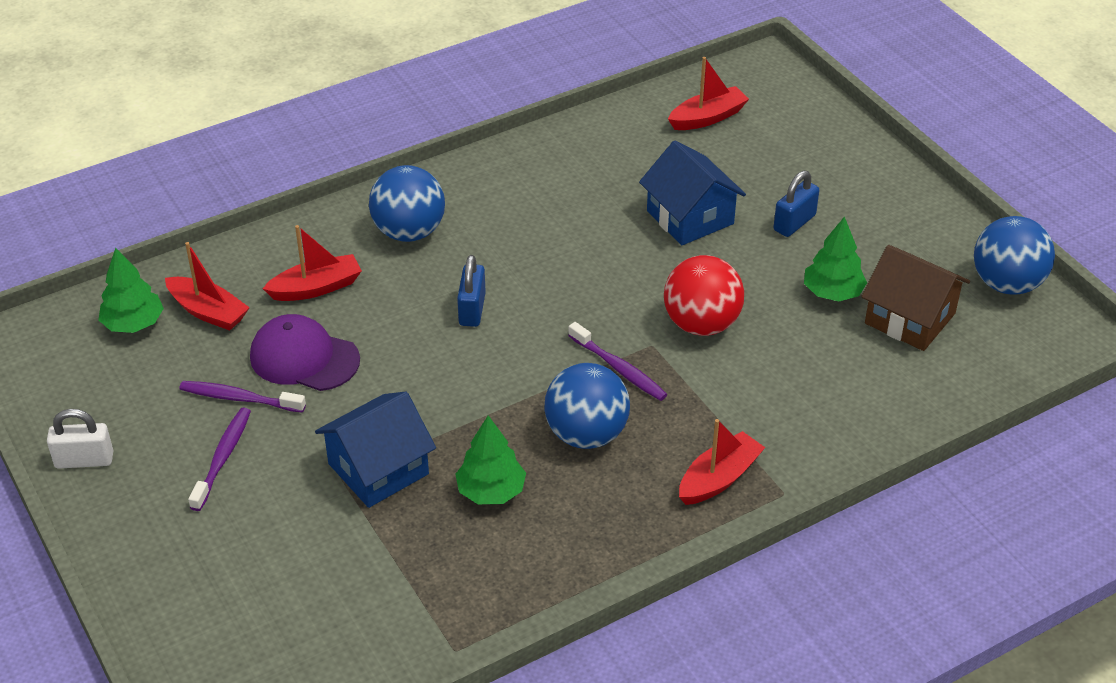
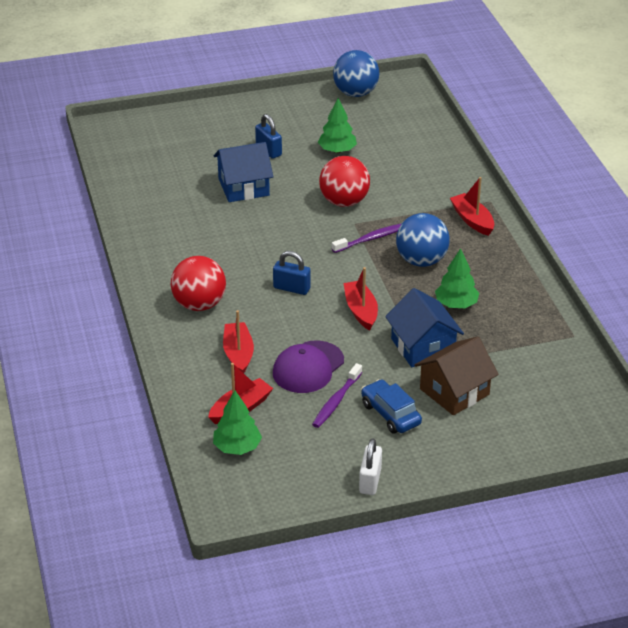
camera: 75 degrees left, 5 degrees down
(222, 458) = (390, 414): purple toothbrush -> blue car
(409, 232) = (199, 304): blue ball -> red ball
(707, 118) = (146, 161): red boat -> red boat (361, 311)
(910, 318) = (370, 130): brown house -> brown house (454, 392)

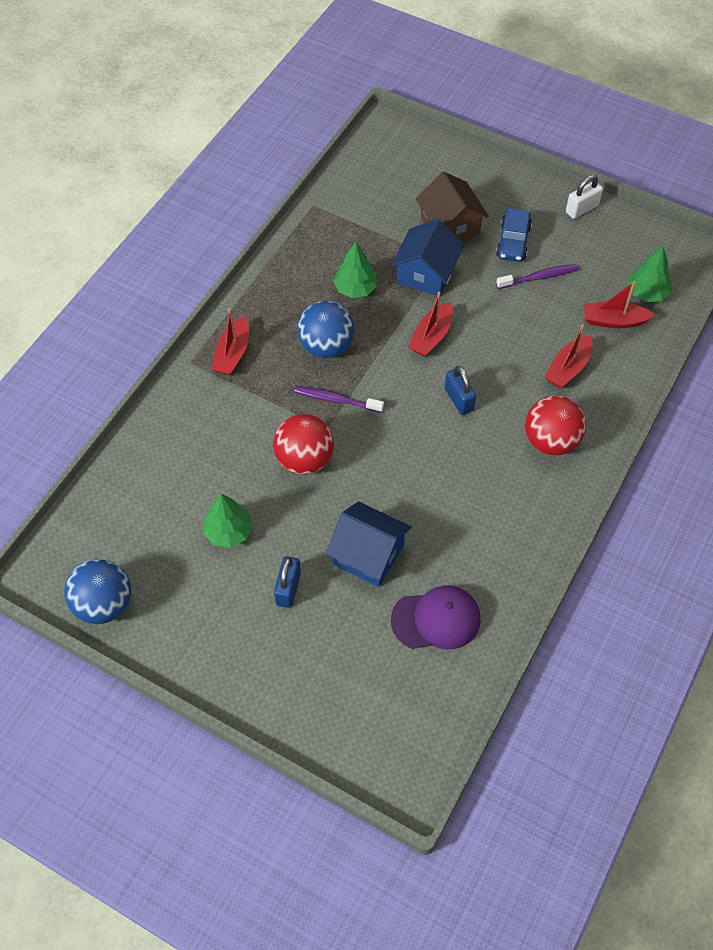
camera: 135 degrees left, 20 degrees up
(308, 367) = (528, 318): purple cap -> purple cap (436, 619)
(454, 392) = (450, 226): brown house -> brown house turned 60 degrees clockwise

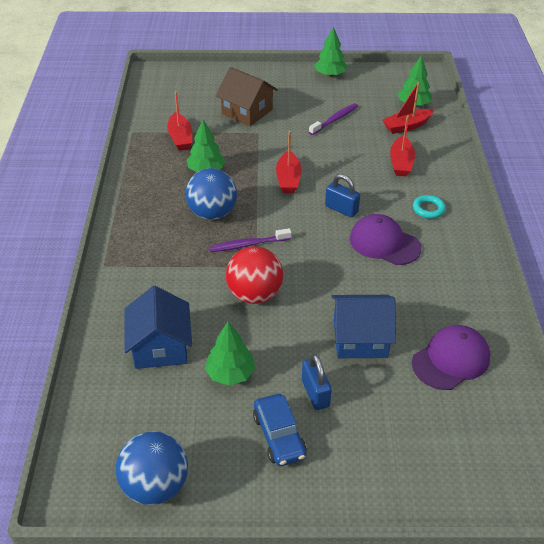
camera: 30 degrees left, 15 degrees down
(232, 354) = (137, 246): red boat -> red boat (180, 138)
(426, 273) = (252, 143): blue house -> blue house (160, 347)
(472, 461) = (384, 243): none -> purple cap
(513, 242) = (299, 106): blue car -> blue car (279, 436)
(551, 441) = (428, 209): red ball -> turquoise ring
(582, 209) = (330, 75): white padlock -> green tree

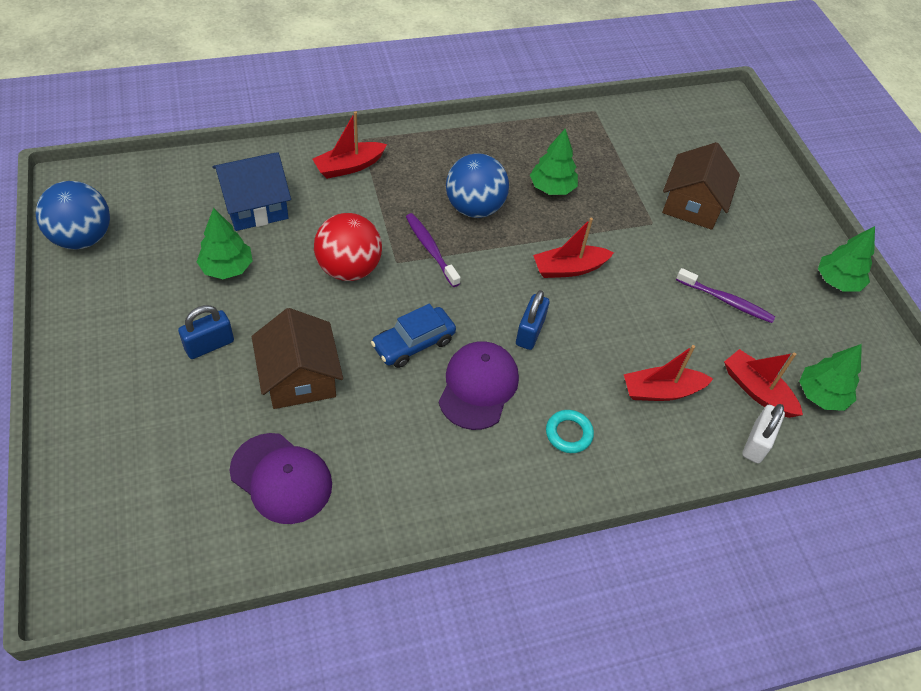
camera: 70 degrees right, 10 degrees up
(180, 138) = (604, 153): red boat -> red boat (349, 166)
(279, 436) = (148, 322): blue car -> blue car (413, 343)
(360, 338) = (299, 378): blue house -> brown house
(443, 136) = (757, 443): none -> white padlock

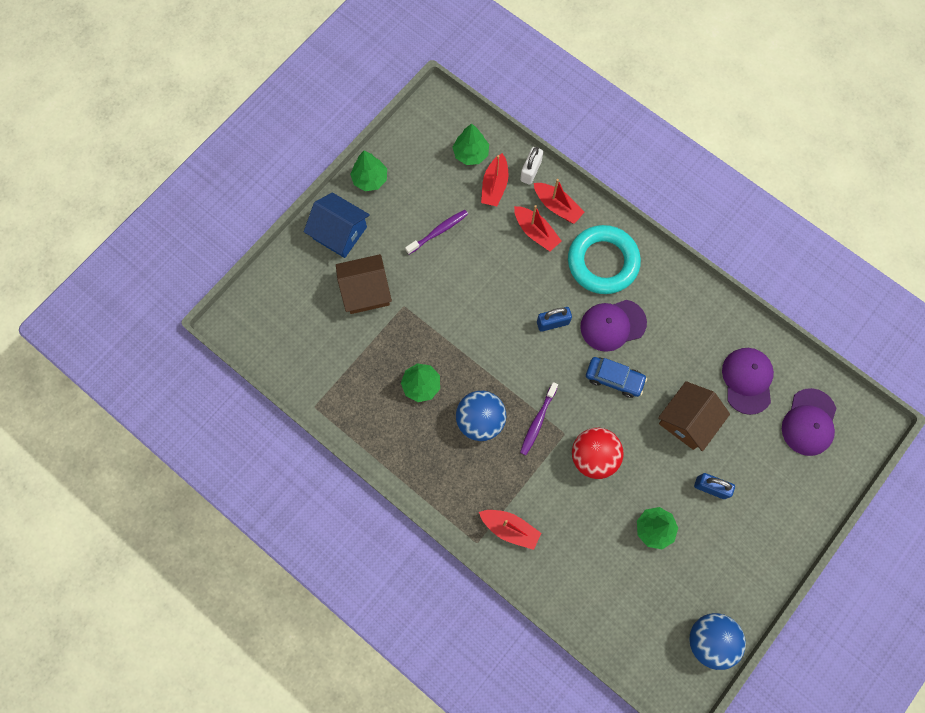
camera: 120 degrees left, 20 degrees up
(164, 507) = (809, 422): none -> purple cap
(255, 206) = (594, 558): blue house -> blue house (339, 232)
(568, 433) = (602, 262): turquoise ring -> turquoise ring, size x2.35
(569, 268) = (485, 331): red boat -> red boat (557, 206)
(726, 301) = (438, 231): purple toothbrush -> purple toothbrush turned 60 degrees clockwise
(757, 443) = (530, 171): white padlock -> white padlock turned 60 degrees counterclockwise

